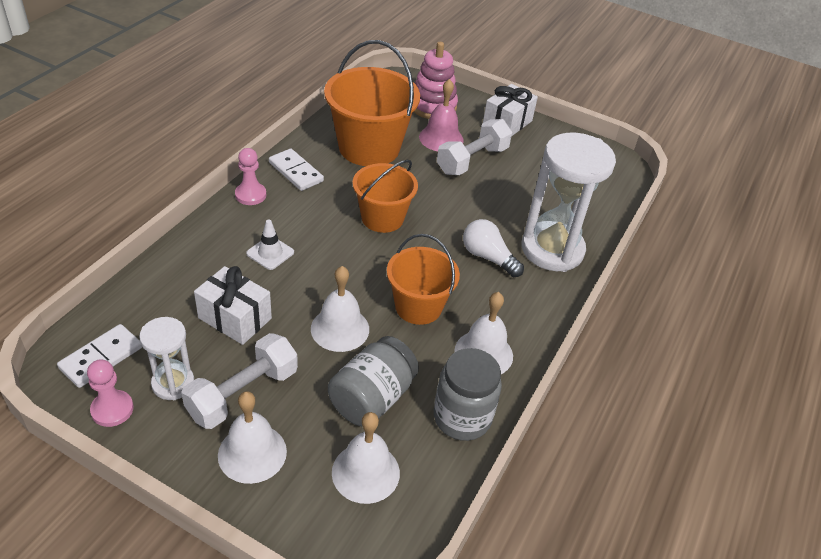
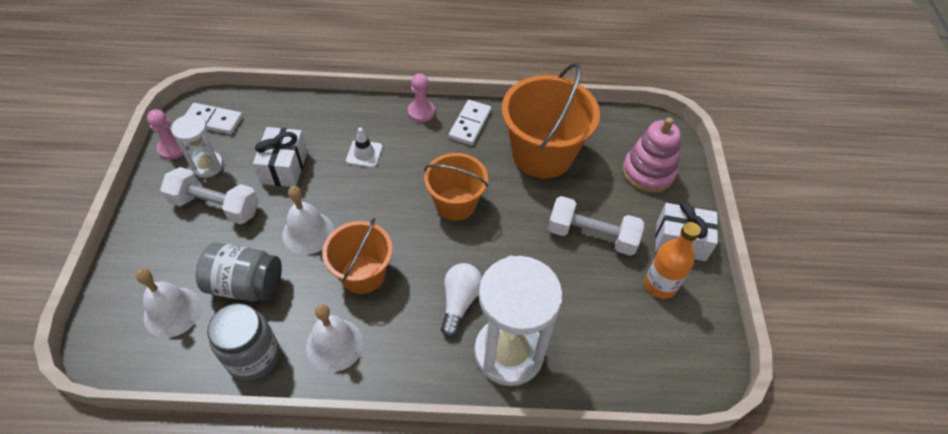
camera: 65 degrees right, 10 degrees up
(252, 453) = (165, 236): white bell -> none
(441, 138) = (604, 198): pink bell -> none
(538, 150) = (660, 285): none -> orange bottle

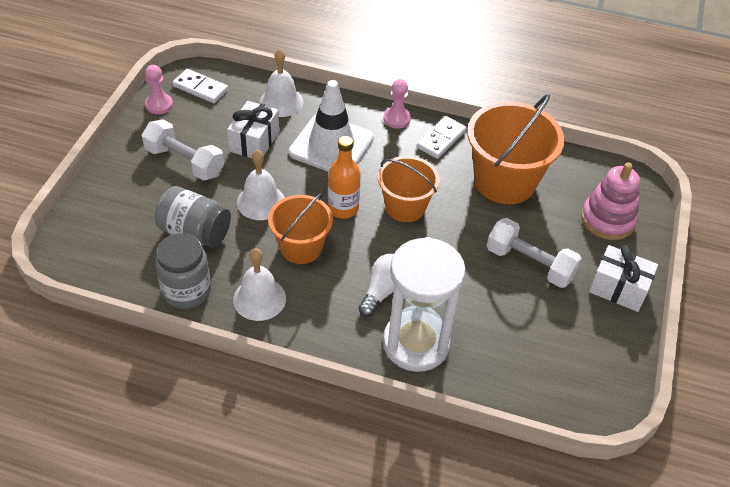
camera: 15 degrees right, 5 degrees down
(172, 312) = (127, 239): white bell -> white bell (281, 102)
(207, 166) = (186, 126): white hourglass -> none
(364, 154) = (331, 145): white traffic cone -> white traffic cone, size x2.23
(660, 285) = (583, 321): orange bottle -> orange bottle (343, 208)

